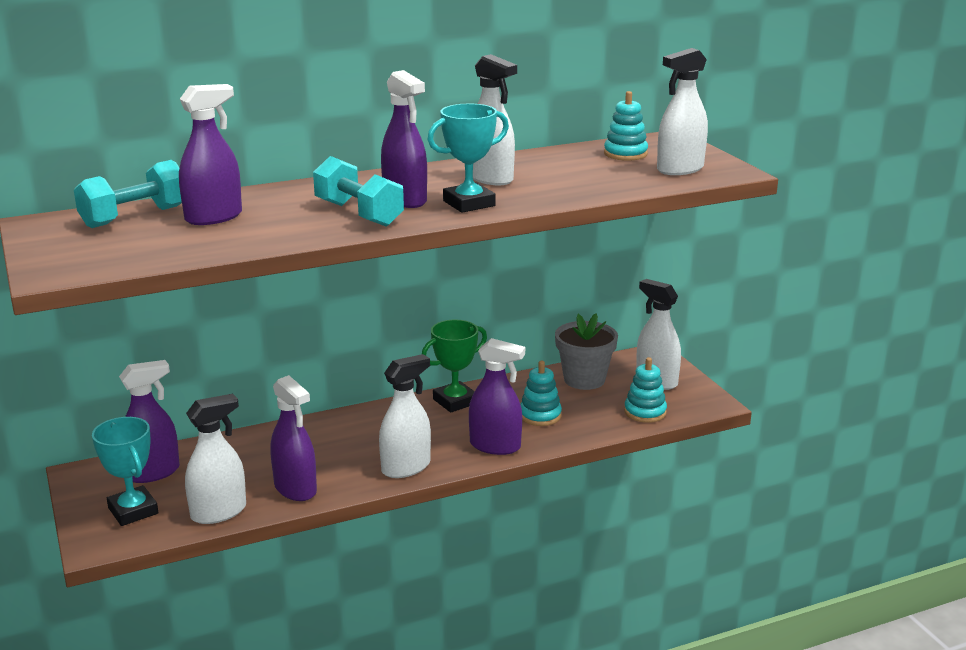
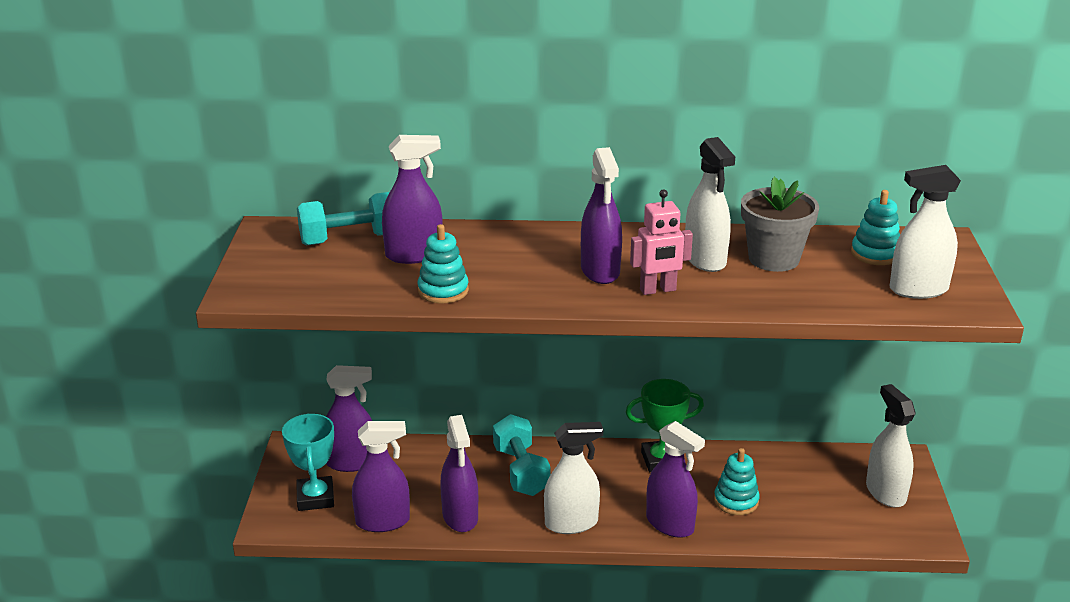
camera: 25 degrees right, 5 degrees up
(219, 512) = (383, 521): white spray bottle -> purple spray bottle
(358, 214) = (543, 280): turquoise dumbbell -> turquoise dumbbell (521, 471)
(469, 203) = (658, 290): turquoise trophy -> pink robot
(584, 379) = (808, 470): grey flower pot -> grey flower pot (773, 259)
(645, 412) = (848, 528): turquoise stacking toy -> turquoise stacking toy (443, 291)

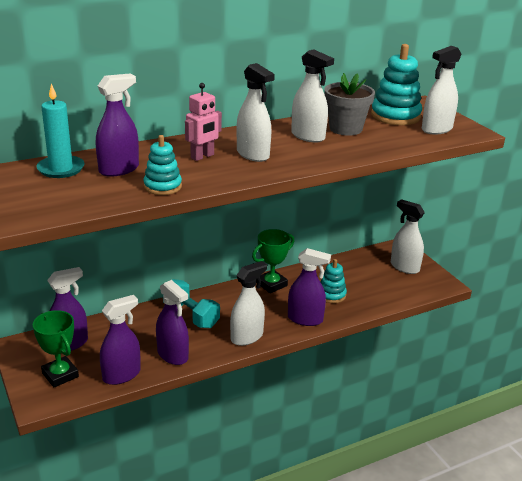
camera: 30 degrees left, 0 degrees up
(315, 498) = (60, 375): turquoise trophy -> green trophy
(350, 239) = (61, 169): turquoise dumbbell -> turquoise candle
(600, 271) = (253, 154): purple spray bottle -> white spray bottle
(658, 290) = (299, 158): pink robot -> pink robot (202, 156)
(875, 254) = (395, 116): turquoise stacking toy -> turquoise stacking toy, size x1.64

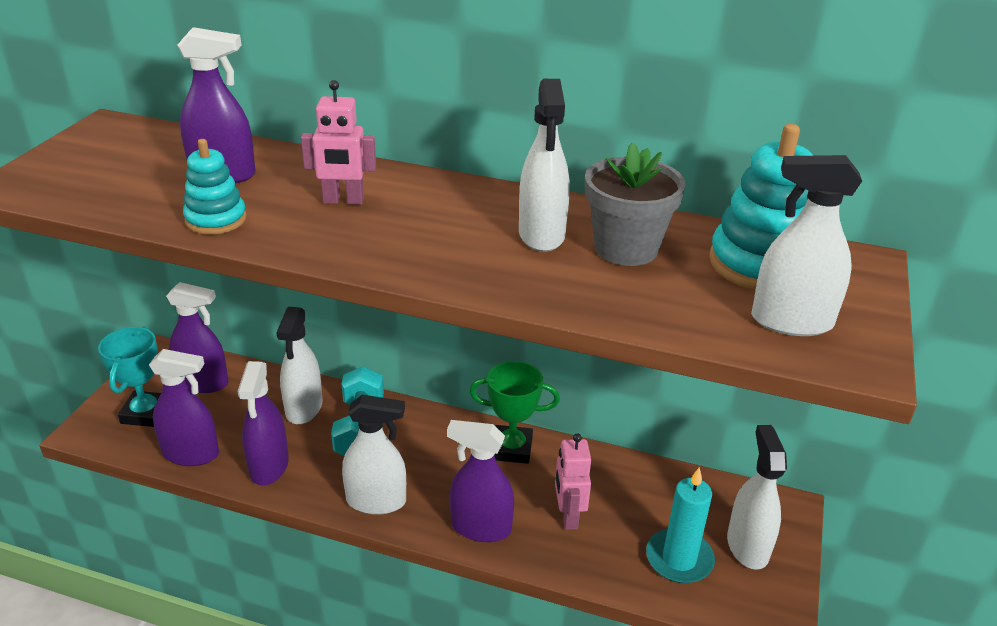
camera: 45 degrees right, 5 degrees up
(60, 375) = (145, 413): green trophy -> turquoise trophy
(61, 169) = (175, 148): turquoise candle -> turquoise candle (679, 559)
(253, 154) = (408, 227): white spray bottle -> white spray bottle (304, 408)
(305, 319) = (480, 527): purple spray bottle -> purple spray bottle turned 135 degrees clockwise
(331, 295) = (568, 516): turquoise stacking toy -> pink robot

